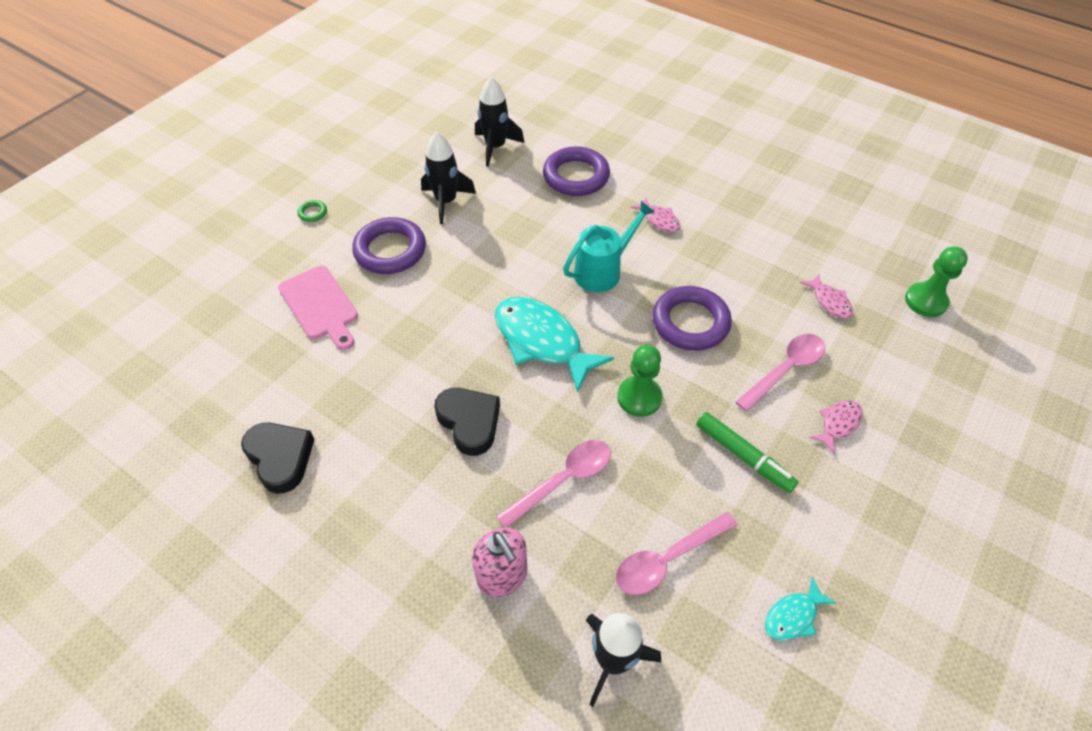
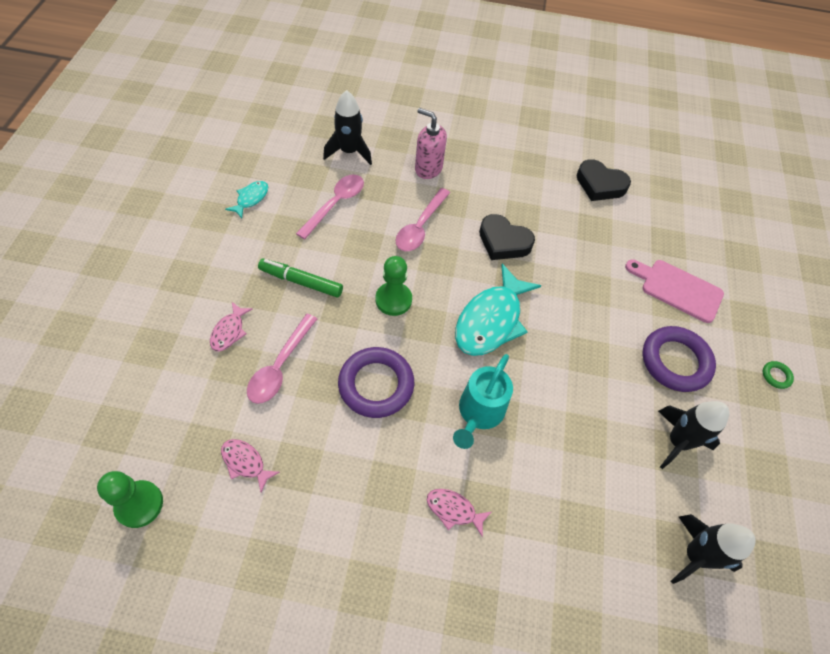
camera: 150 degrees right, 5 degrees up
(542, 341) = (491, 320): turquoise fish -> turquoise fish turned 105 degrees clockwise
(576, 176) = (577, 544): purple ring -> none

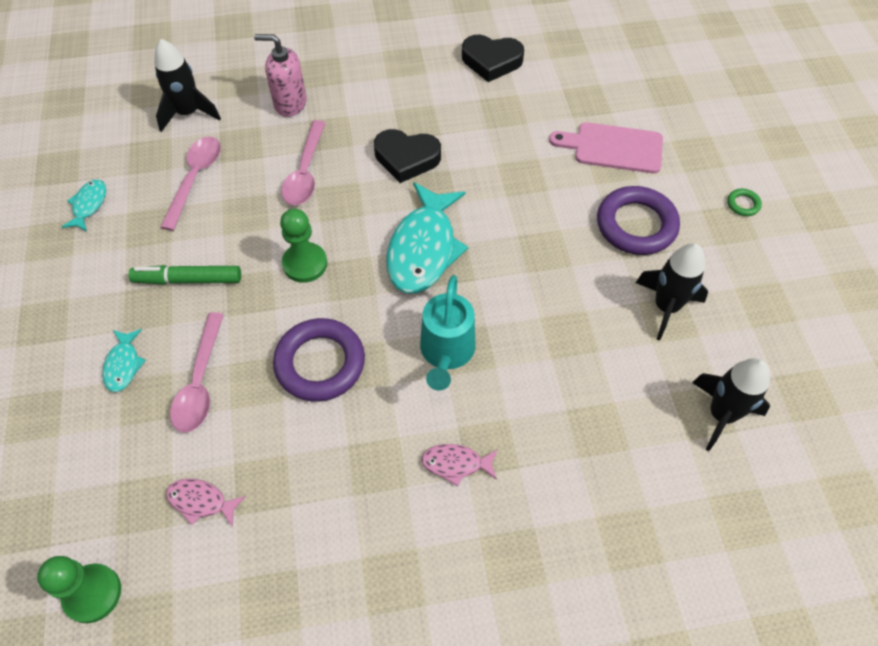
camera: 15 degrees left, 0 degrees up
(229, 331) = (123, 365): pink fish -> turquoise fish

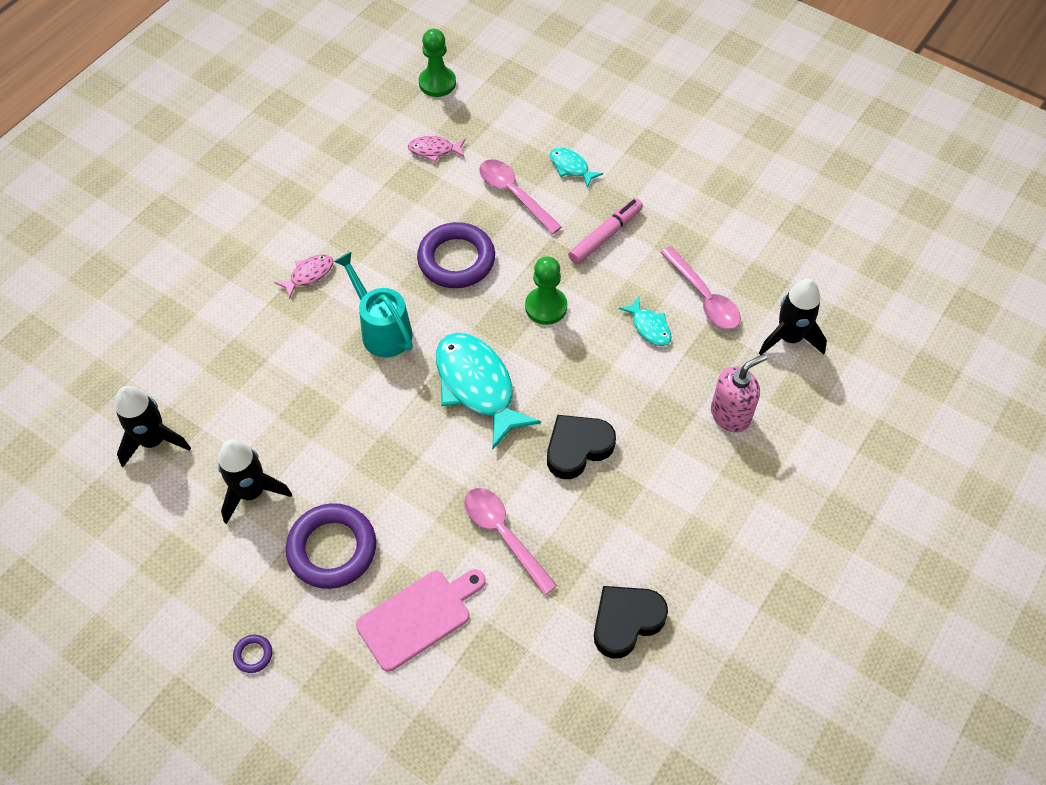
camera: 135 degrees right, 0 degrees up
(89, 205) = (741, 222): turquoise fish -> turquoise fish (649, 327)
(188, 280) = (605, 236): green marker -> pink marker
(201, 501) = (434, 150): pink fish -> pink fish turned 150 degrees counterclockwise
(305, 172) = (636, 369): pink spoon -> pink spoon (503, 535)
(743, 204) = (253, 655): green ring -> purple ring

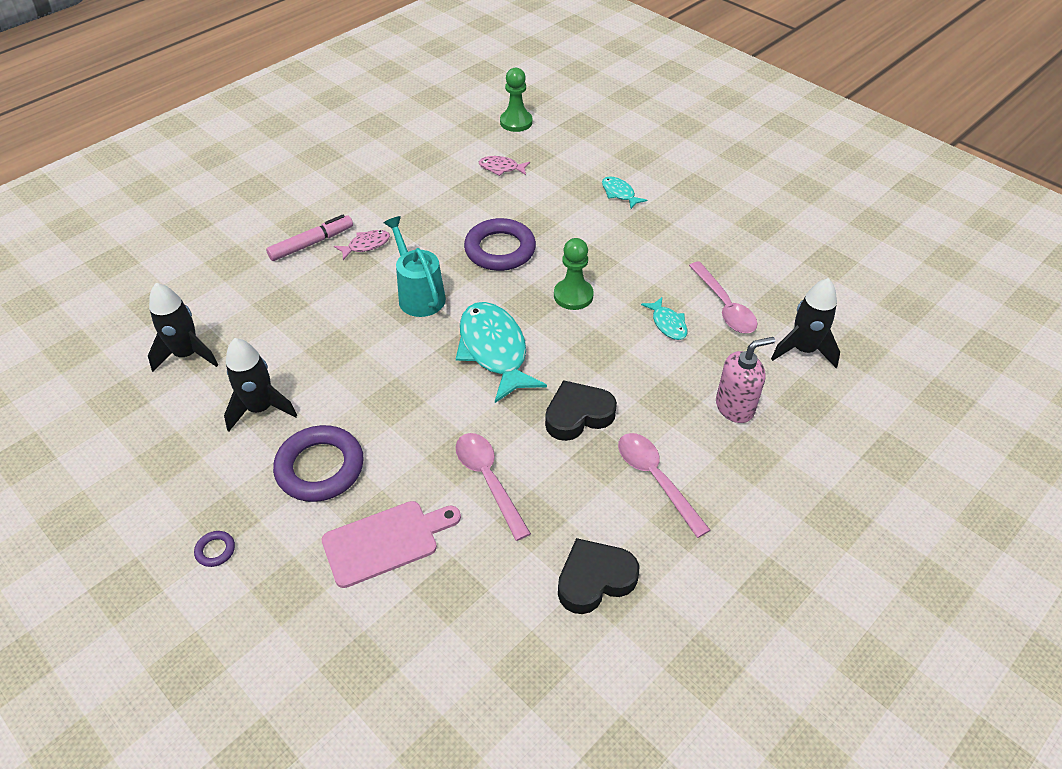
camera: 10 degrees right, 10 degrees down
(514, 194) = (563, 207): pink spoon -> pink spoon (655, 479)
(605, 236) = (640, 248): pink marker -> pink marker (311, 243)

